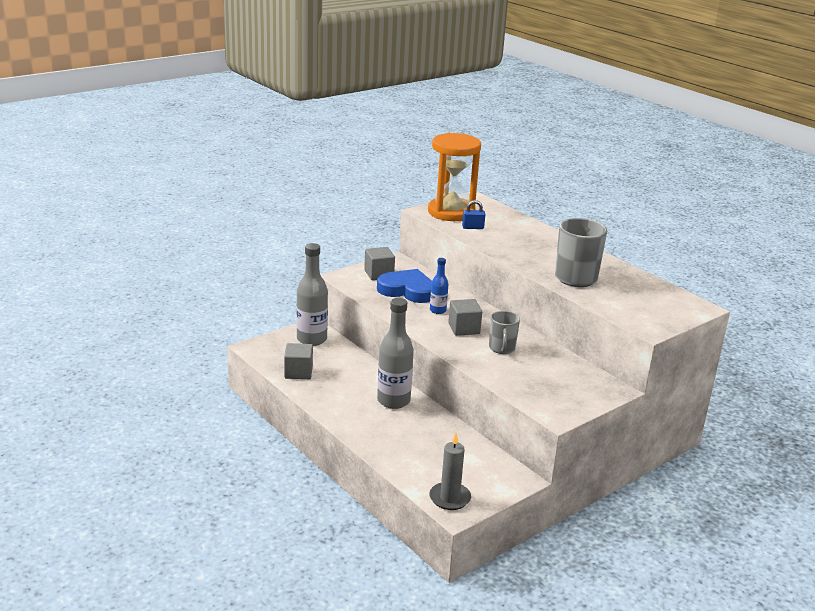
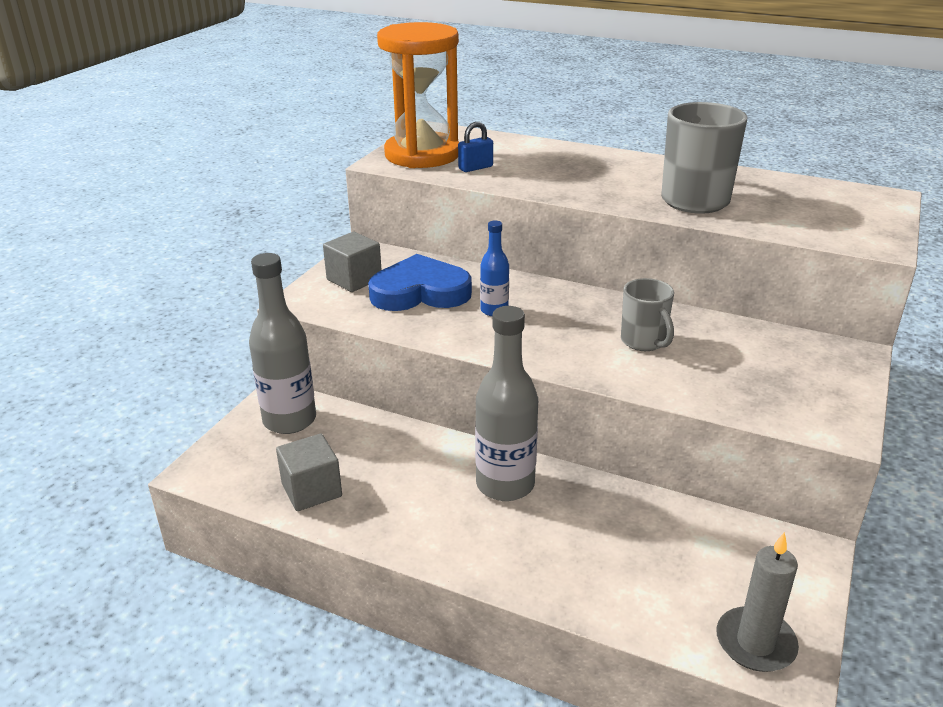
camera: 25 degrees left, 5 degrees up
(464, 328) = (559, 327): grey cube -> none

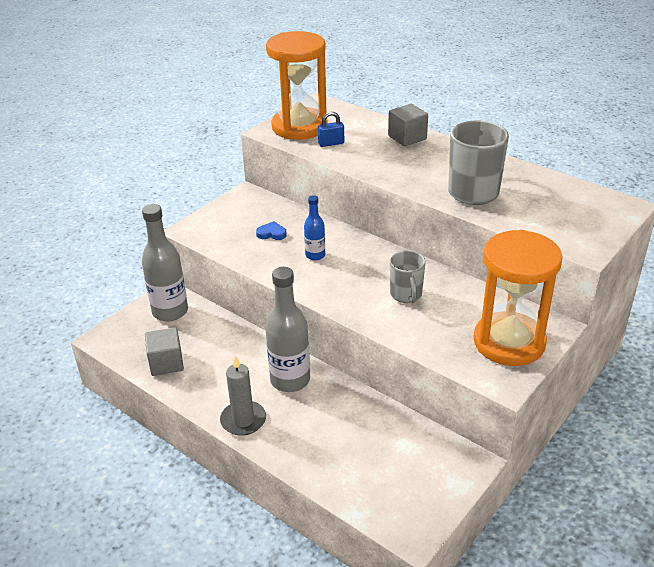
camera: 15 degrees right, 5 degrees up
(354, 279) = (232, 217): grey cube -> grey cube (407, 137)
(420, 292) = (271, 233): blue heart -> blue heart, size x0.42
(755, 643) = (399, 513): grey candle -> grey candle (243, 420)
(812, 379) = (509, 342): none -> orange hourglass

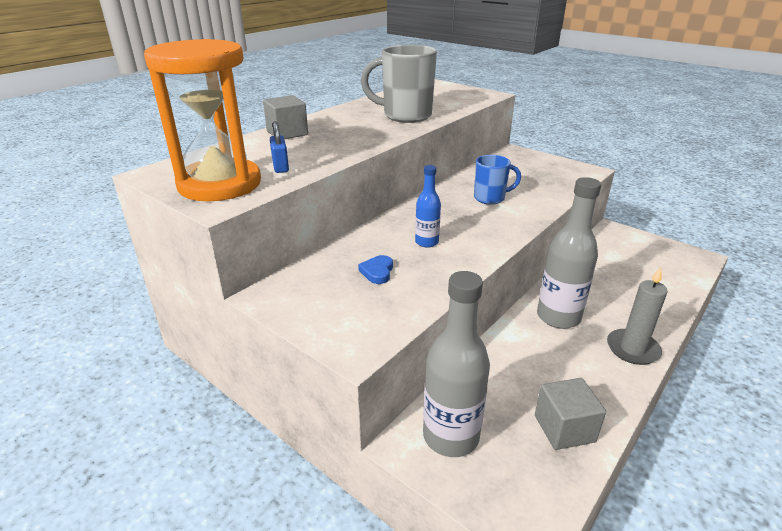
camera: 90 degrees left, 5 degrees down
(406, 295) = (490, 198): grey mug -> blue mug
(509, 342) = (540, 166): orange hourglass -> none

